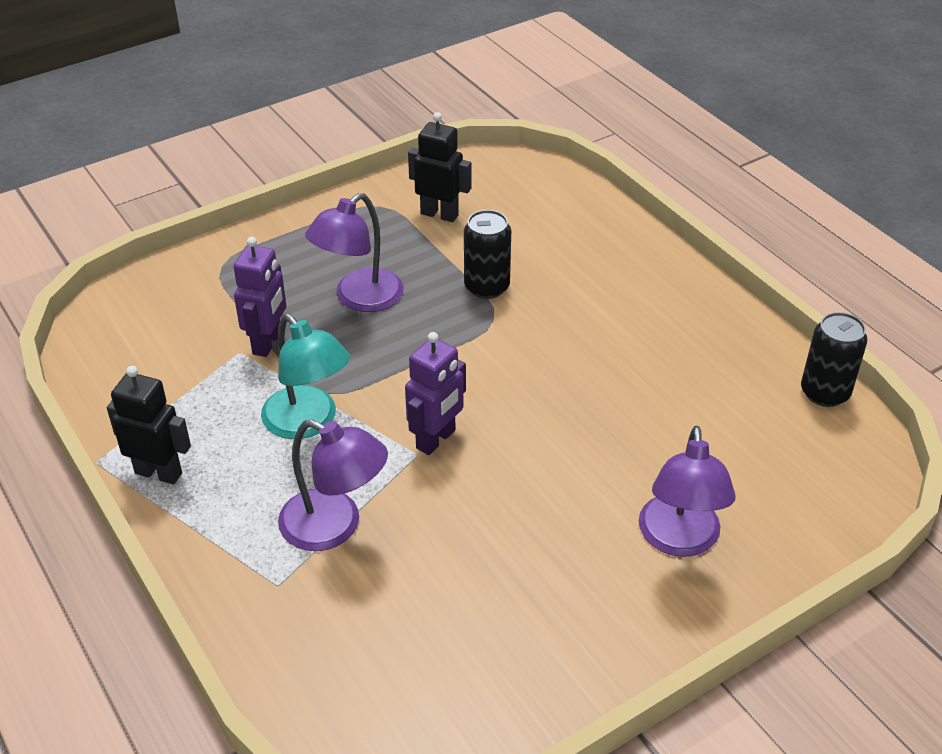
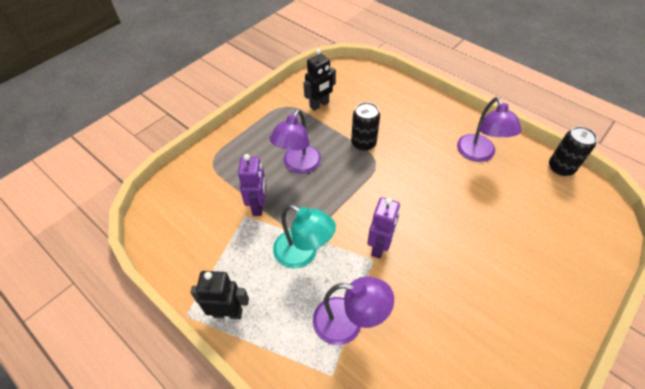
camera: 15 degrees left, 10 degrees up
(439, 214) = (319, 105): black robot -> black robot turned 135 degrees clockwise
(679, 540) = (537, 278): purple lamp -> purple lamp (479, 154)

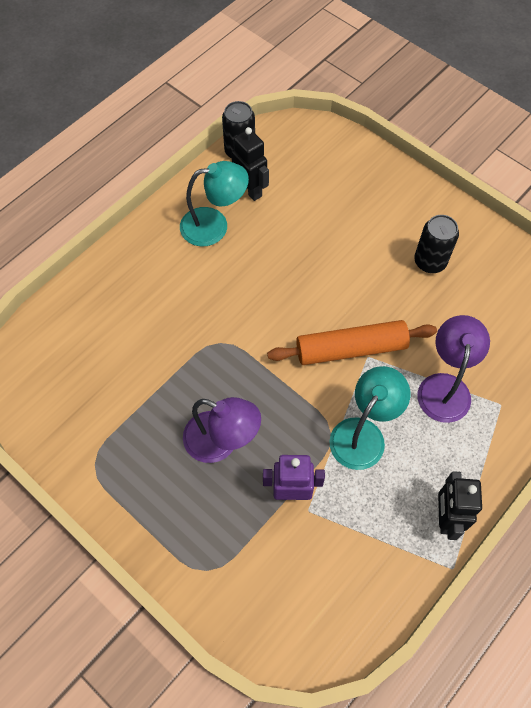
camera: 90 degrees left, 10 degrees up
(319, 105) = (98, 412): black robot -> black robot (250, 190)
(363, 143) = (185, 355): black can -> black can (430, 262)
(379, 247) = (351, 348): purple robot -> orange rolling pin
(479, 154) = (214, 225): purple lamp -> turquoise lamp

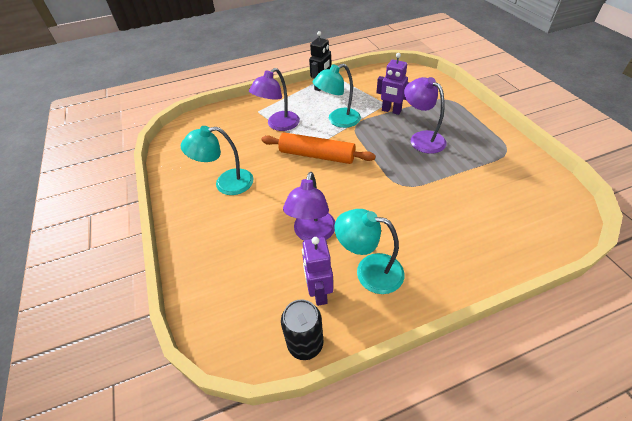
camera: 150 degrees left, 15 degrees down
(250, 190) = (319, 292): black robot -> purple robot
(289, 240) = (312, 234): none -> purple lamp
(430, 262) = (226, 183): black can -> turquoise lamp

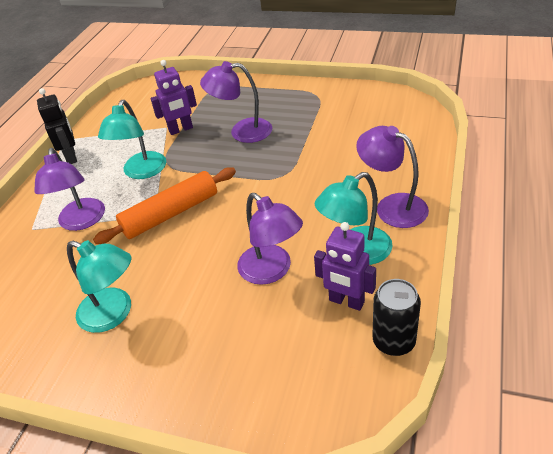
camera: 50 degrees left, 5 degrees down
(226, 183) = (114, 314): turquoise lamp -> turquoise lamp turned 90 degrees counterclockwise
(436, 268) = (392, 206): none -> purple lamp

